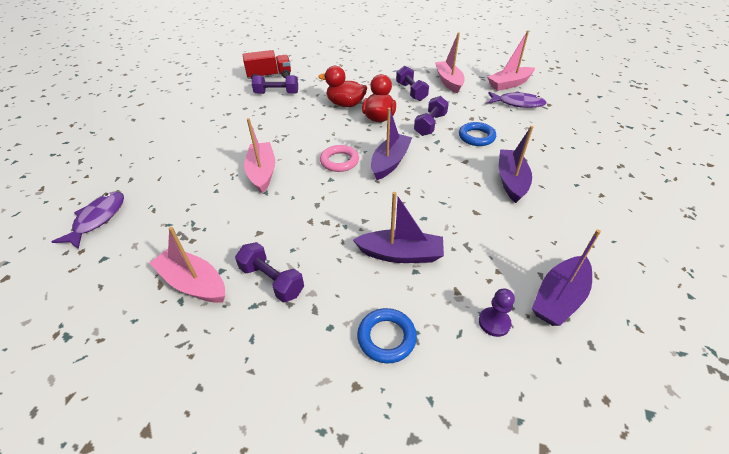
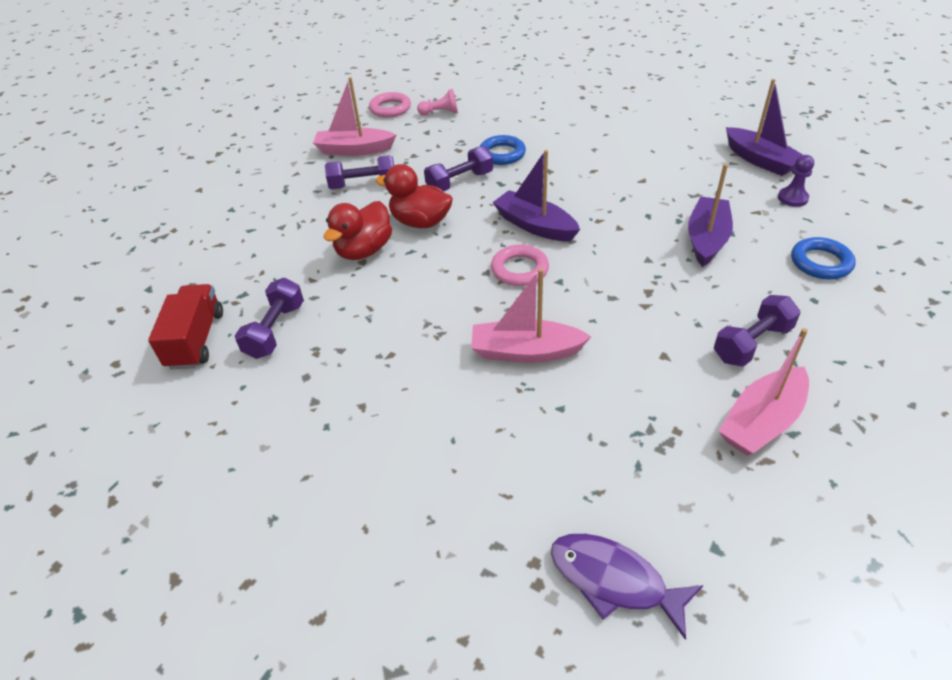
camera: 75 degrees left, 0 degrees up
(430, 125) = (460, 182): purple dumbbell -> purple dumbbell turned 75 degrees counterclockwise
(509, 84) = (390, 108): pink boat -> pink ring
(511, 181) = (593, 149): purple boat -> none
(518, 103) = (440, 113): purple fish -> pink pawn

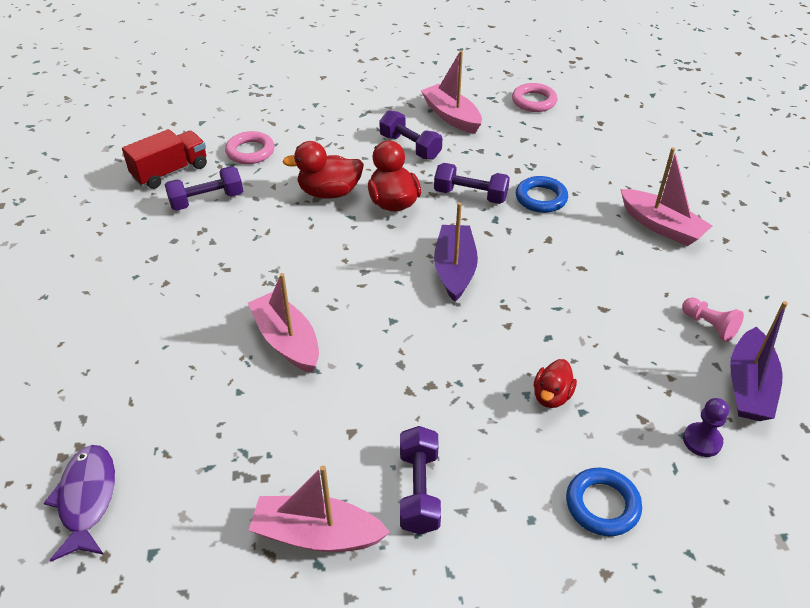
camera: 50 degrees right, 0 degrees up
(440, 113) = (562, 131): pink pawn -> pink pawn (709, 326)
(519, 269) = (385, 289): pink ring -> pink ring (250, 151)
(587, 122) = (661, 226): none -> pink boat
(706, 239) = (551, 396): purple boat -> red duck
(752, 343) = (419, 490): purple dumbbell -> purple dumbbell turned 75 degrees clockwise

